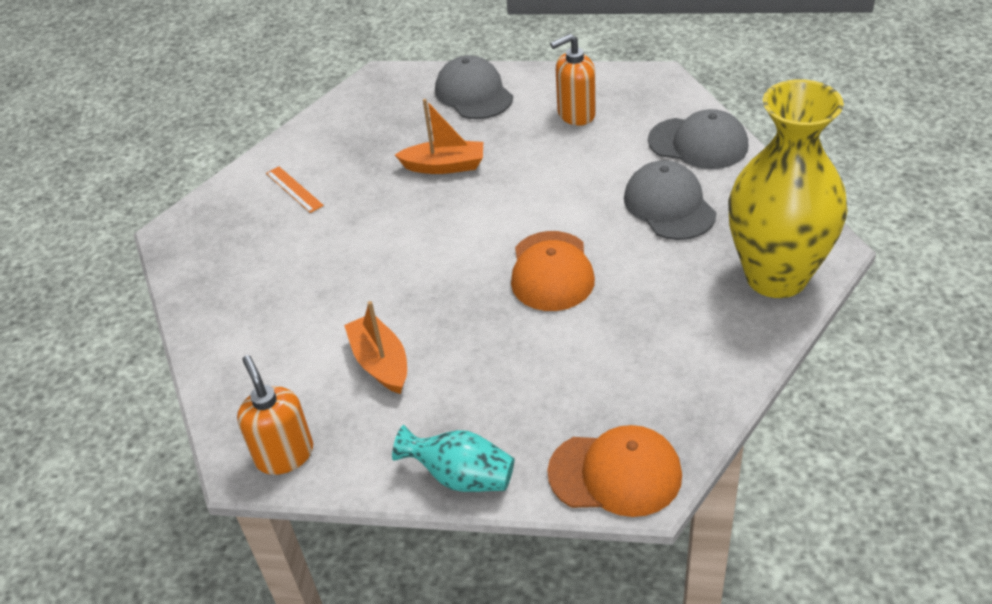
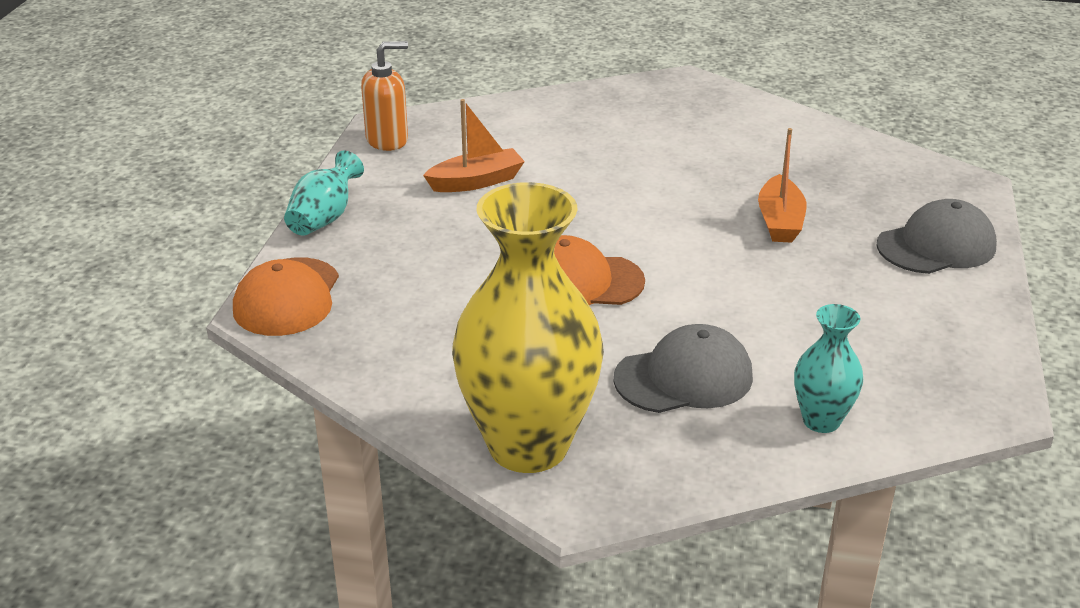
camera: 90 degrees right, 10 degrees down
(294, 189) = (745, 135): orange ruler -> none
(576, 114) = (891, 321): orange soap dispenser -> none
(698, 143) = (821, 421): grey cap -> turquoise vase

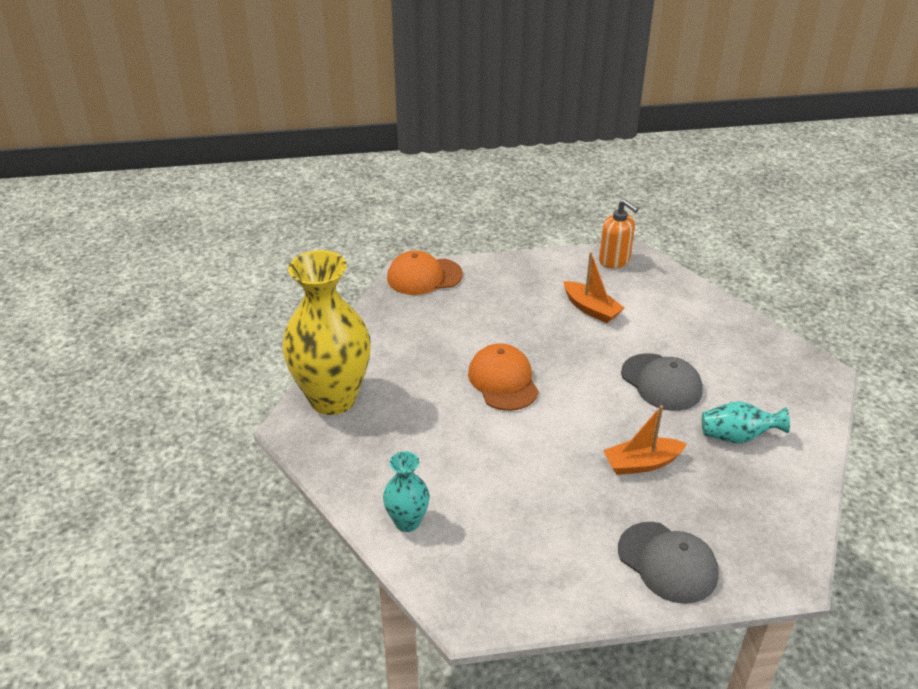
camera: 70 degrees right, 5 degrees up
(324, 218) = (509, 264): turquoise vase -> turquoise vase (737, 436)
(684, 377) = (424, 449): grey cap -> grey cap (661, 382)

